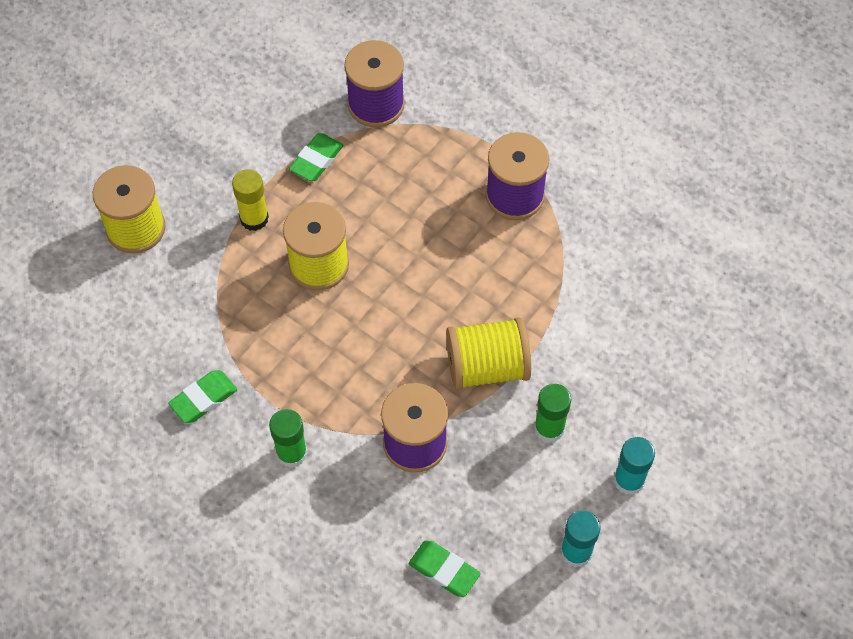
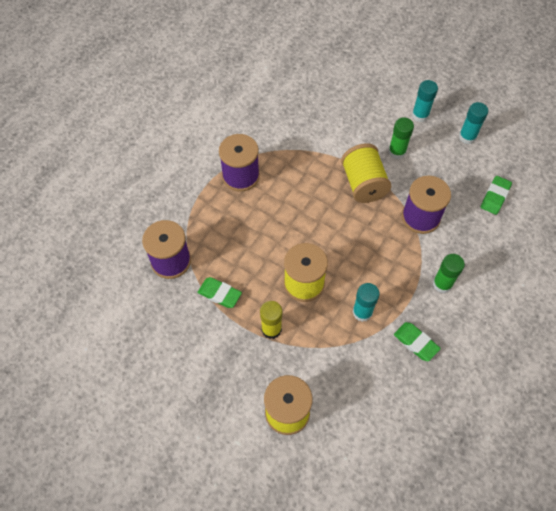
camera: 95 degrees left, 0 degrees up
(262, 335) = (362, 312): none -> turquoise glue stick

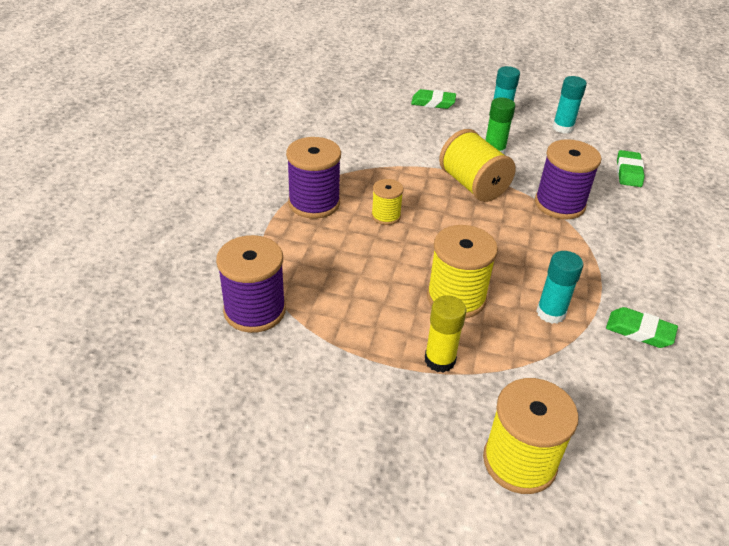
camera: 20 degrees left, 20 degrees down
(219, 294) = (344, 334): green eraser -> green eraser (433, 103)
(286, 199) = (386, 216): none -> yellow spool
(442, 284) = (628, 263): green glue stick -> none

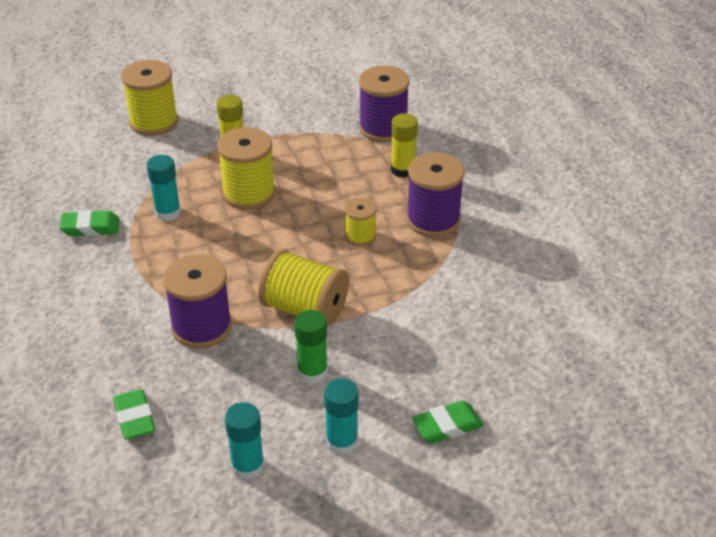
camera: 150 degrees right, 0 degrees up
(288, 255) = (403, 170): none -> yellow glue stick

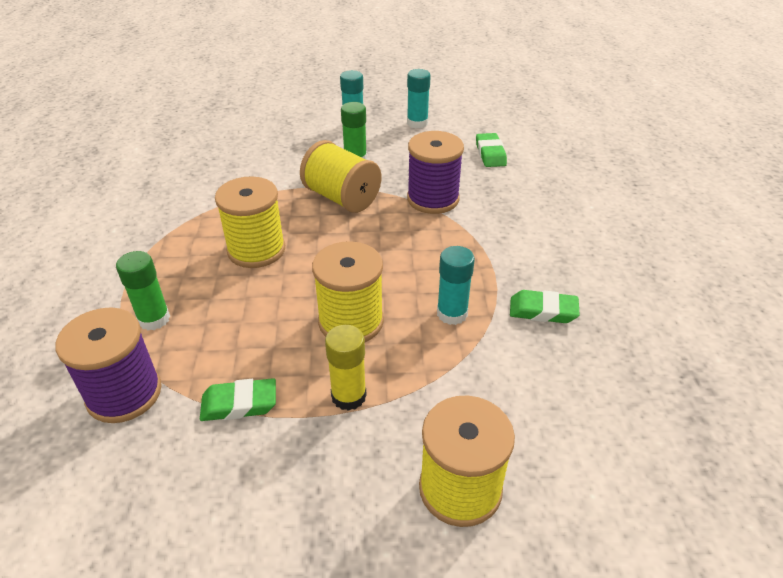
camera: 165 degrees left, 0 degrees up
(360, 236) = (256, 250): yellow spool -> yellow spool, size x1.77
(403, 170) = (154, 319): yellow glue stick -> green glue stick
(433, 220) = (173, 253): purple spool -> none
(447, 426) = (282, 122): green eraser -> green eraser (239, 404)

